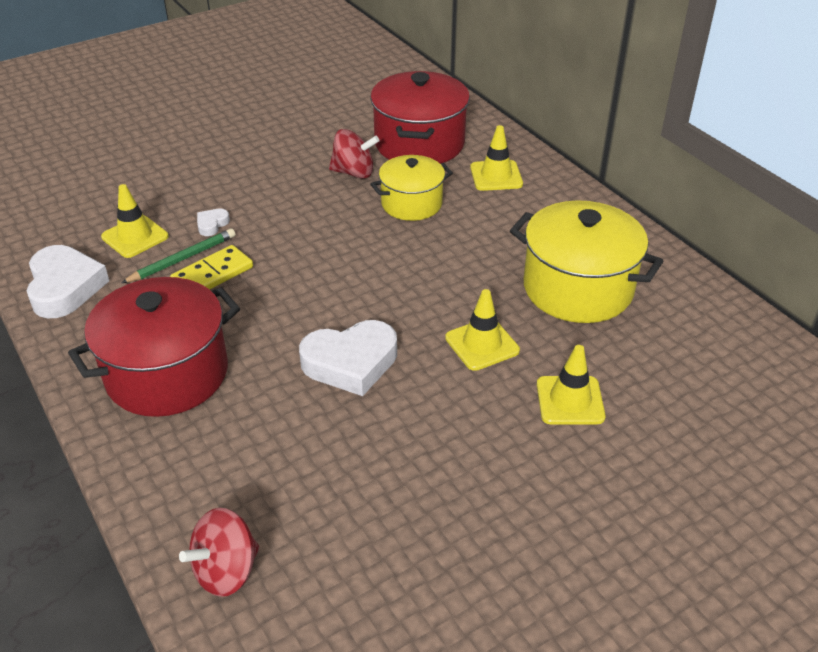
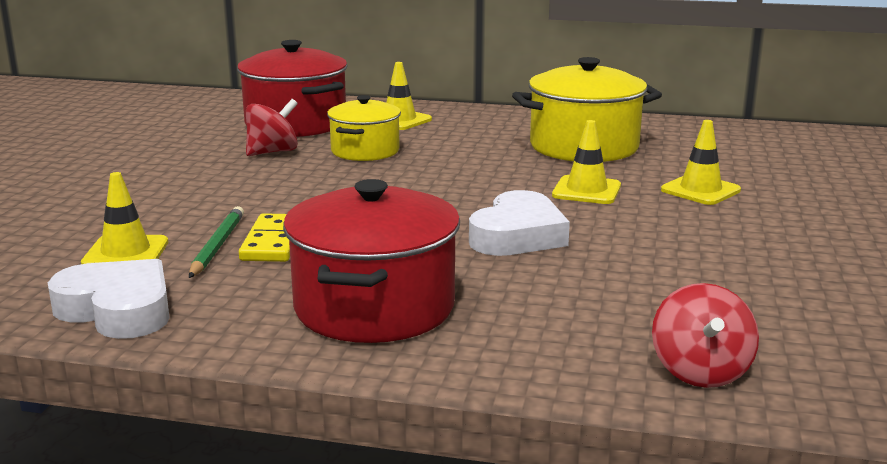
camera: 45 degrees left, 20 degrees down
(212, 224) = (199, 218): white heart -> none

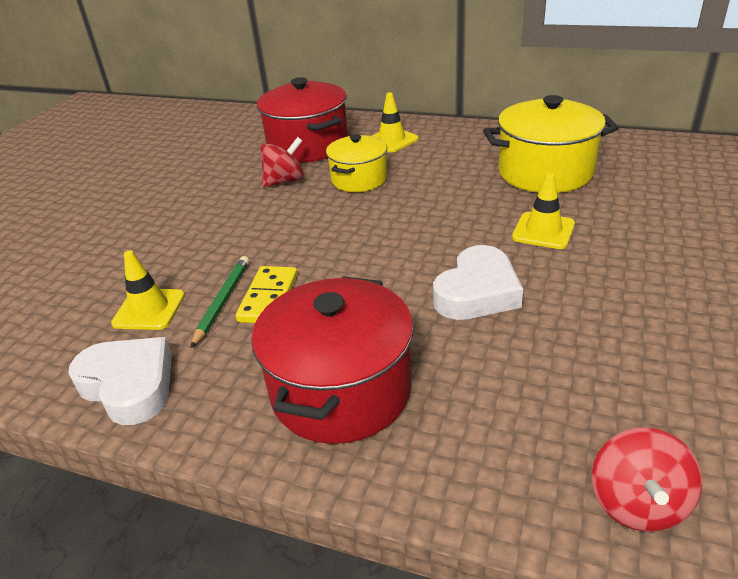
camera: 10 degrees right, 15 degrees up
(700, 190) = (648, 230): yellow traffic cone -> none

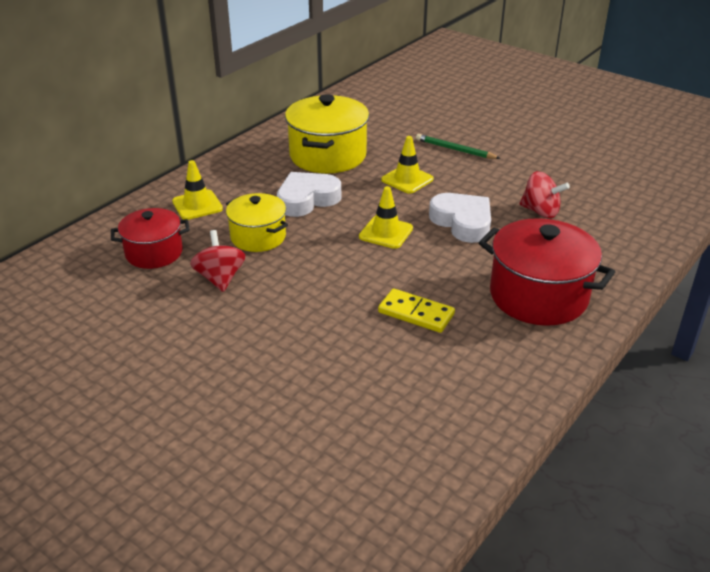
camera: 75 degrees left, 0 degrees up
(129, 385) = (494, 398): white heart -> white heart (307, 199)
(149, 309) = (394, 383): yellow traffic cone -> yellow traffic cone (386, 232)
(222, 301) = (407, 338): green pencil -> green pencil (455, 149)
(308, 146) = (154, 253): red pot -> red pot, size x0.62
(637, 503) = (647, 223): red spinning top -> red spinning top (540, 211)

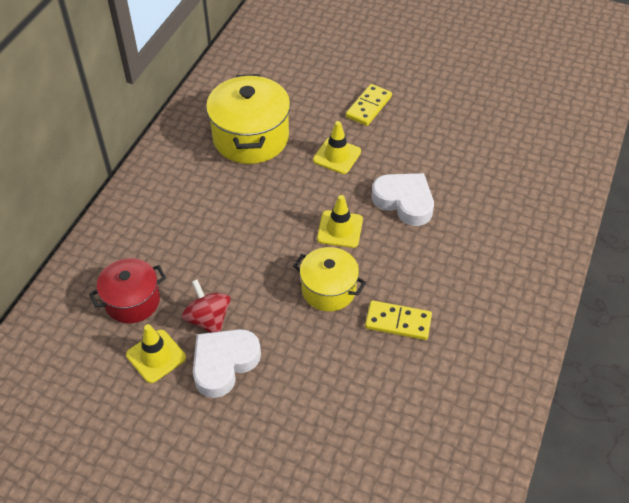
camera: 15 degrees left, 15 degrees up
(197, 205) = (149, 230): yellow traffic cone -> yellow traffic cone (156, 356)
(258, 237) = (224, 259): yellow pot -> yellow pot (328, 289)
(307, 199) = (252, 201): white heart -> white heart (224, 364)
(455, 149) = (368, 107): green pencil -> yellow domino
(538, 296) = (495, 278): red pot -> none
(540, 211) = (469, 174): red spinning top -> none

